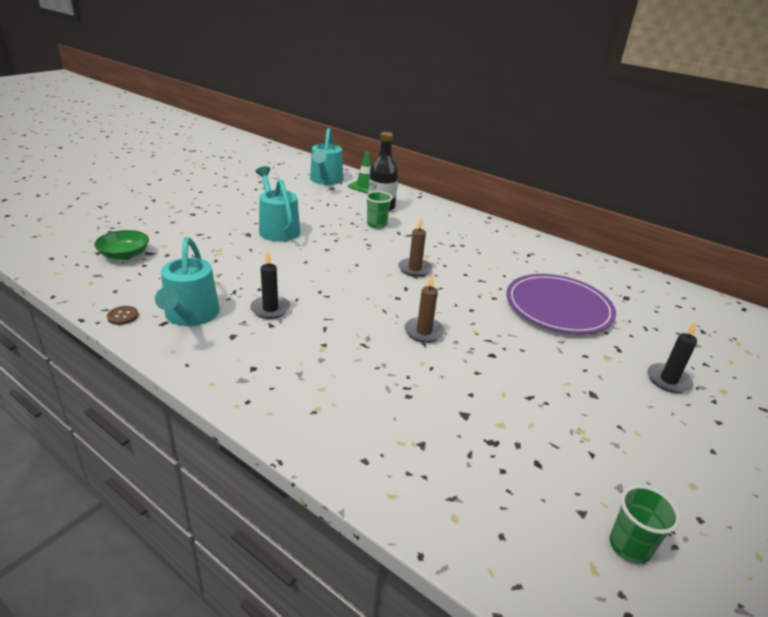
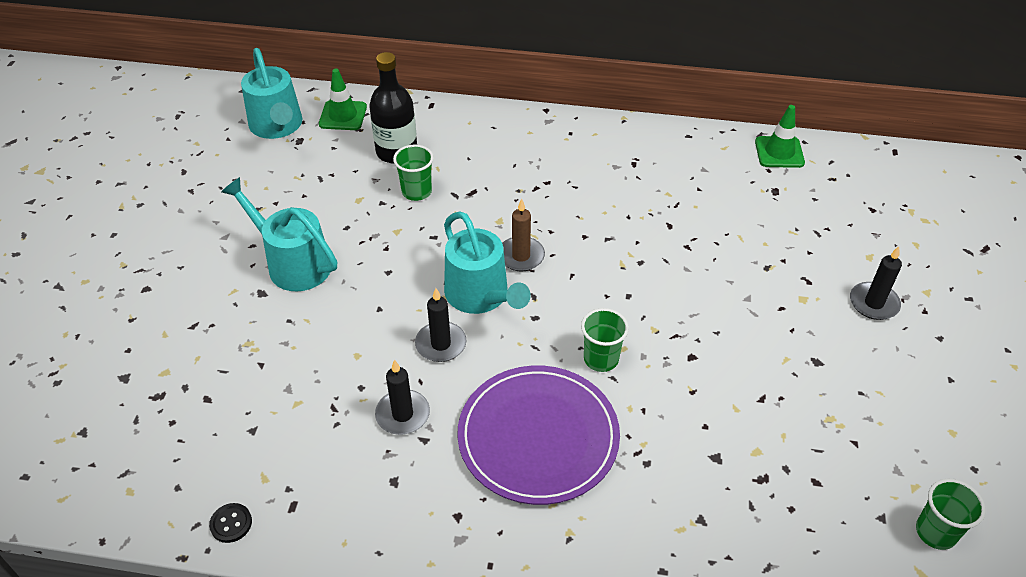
camera: 25 degrees left, 15 degrees up
(123, 316) = (231, 523): brown button -> black button
(124, 255) = (126, 417): green bowl -> none
(190, 315) = (315, 476): turquoise watering can -> turquoise watering can (480, 296)
(326, 288) = (441, 344): none -> black candle
(424, 332) = (601, 359): brown candle -> green cup
(558, 307) = (716, 243): purple plate -> purple plate (538, 437)
(643, 281) = (779, 152): none -> green traffic cone

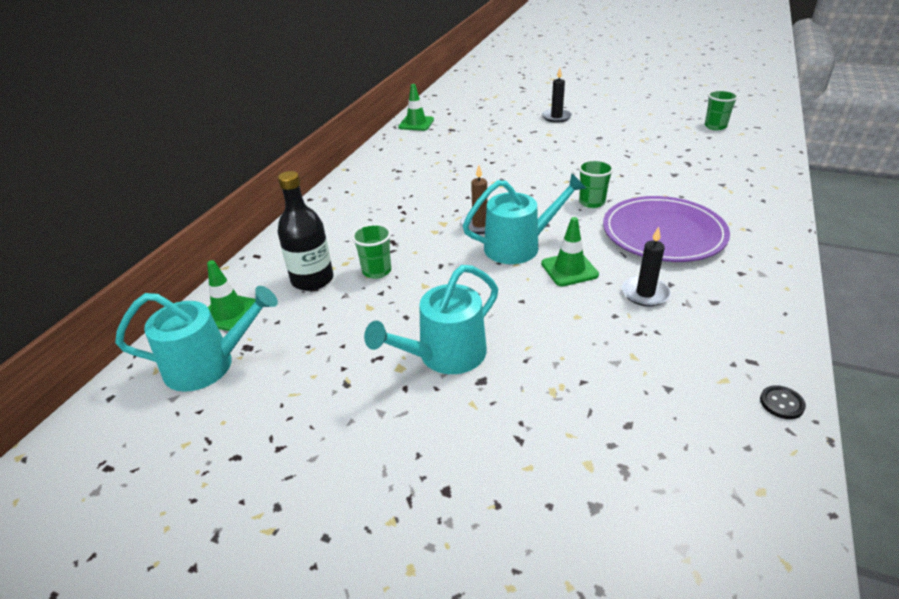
camera: 75 degrees left, 10 degrees down
(441, 344) = (569, 269): black candle -> green traffic cone

